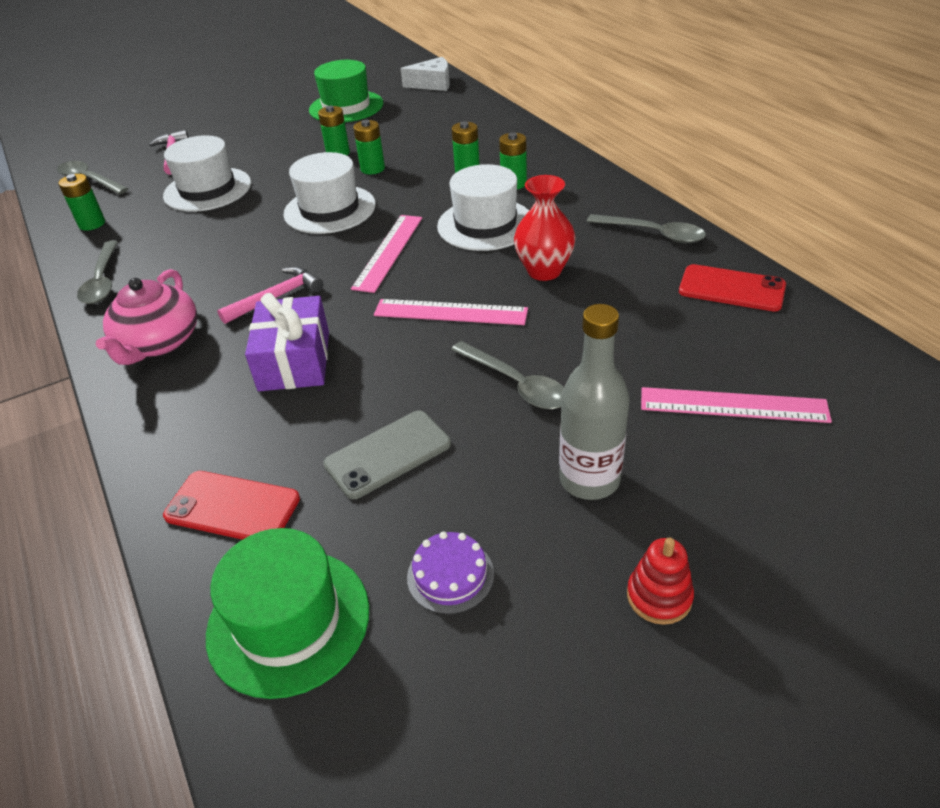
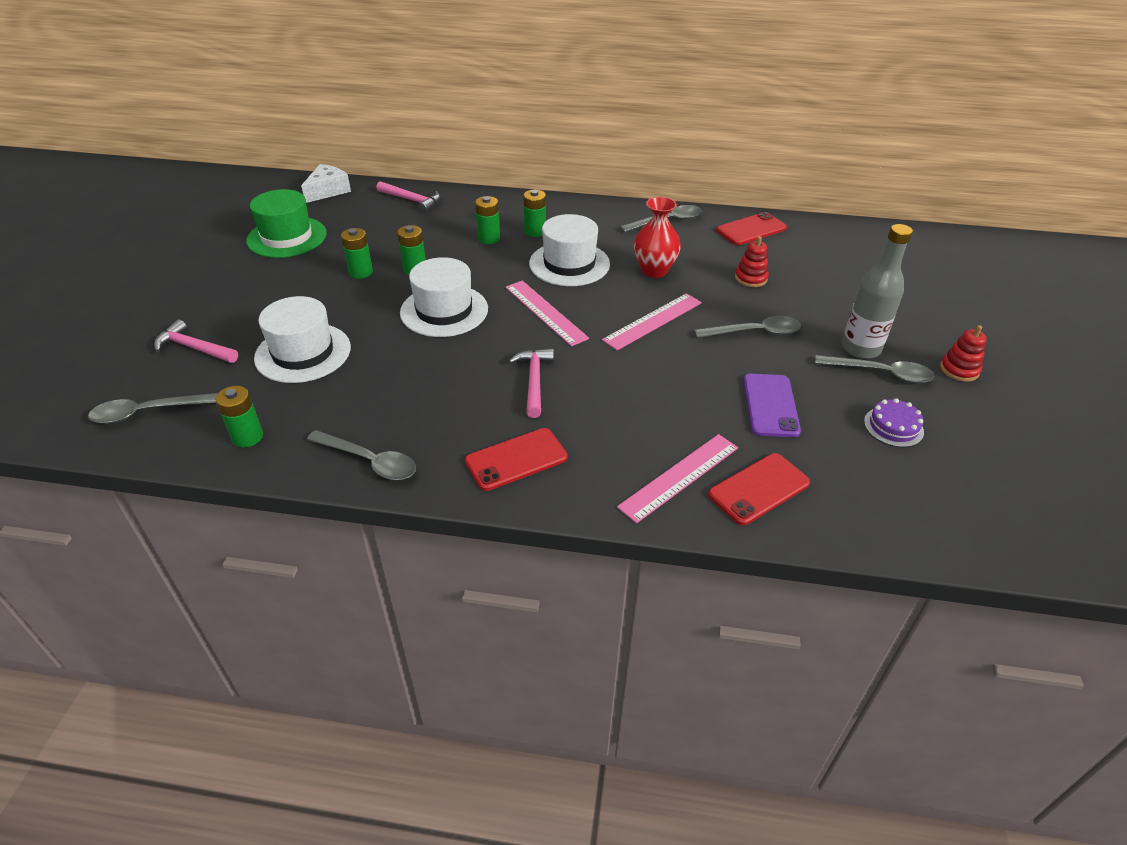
camera: 55 degrees left, 0 degrees up
(158, 342) = (516, 459): pink teapot -> red phone
(288, 621) = (882, 501): green hat -> none
(294, 361) = (626, 403): purple gift -> none
(388, 454) = (770, 405): grey phone -> purple phone
(473, 115) = (412, 200): none -> pink hammer
(555, 519) = (880, 373): none -> grey spoon
(623, 334) = (751, 278): none -> red stacking toy
(733, 405) = (846, 280): pink ruler -> pink ruler (679, 477)

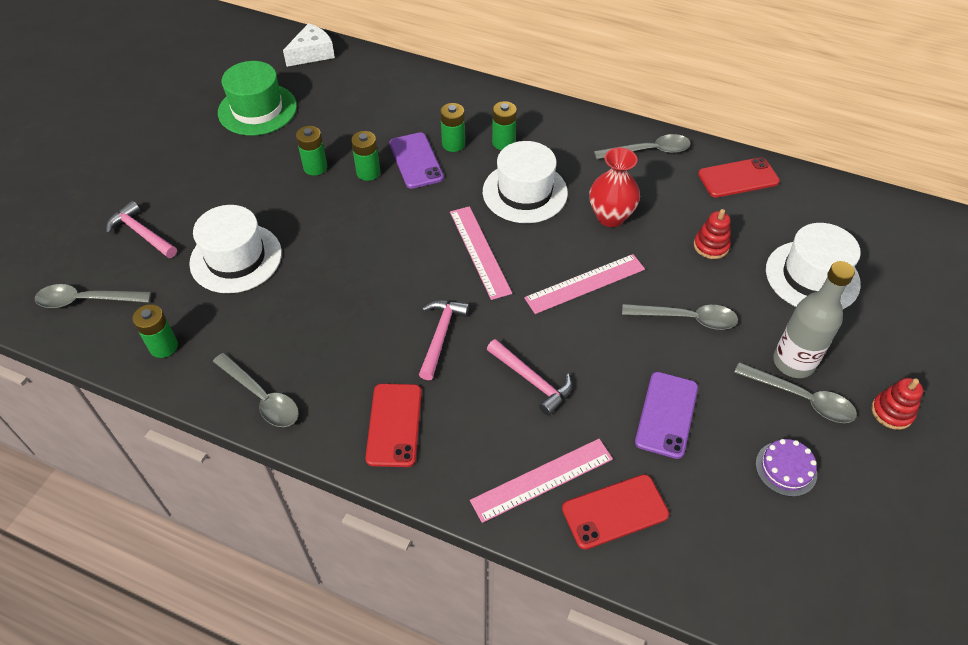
camera: 15 degrees right, 10 degrees up
(412, 200) = (391, 79): pink hammer -> pink hammer (531, 380)
(444, 311) = (381, 231): white hat -> white hat (812, 276)
(458, 255) = (416, 161): none -> purple phone
(516, 459) = (394, 425): red phone -> red phone turned 75 degrees counterclockwise

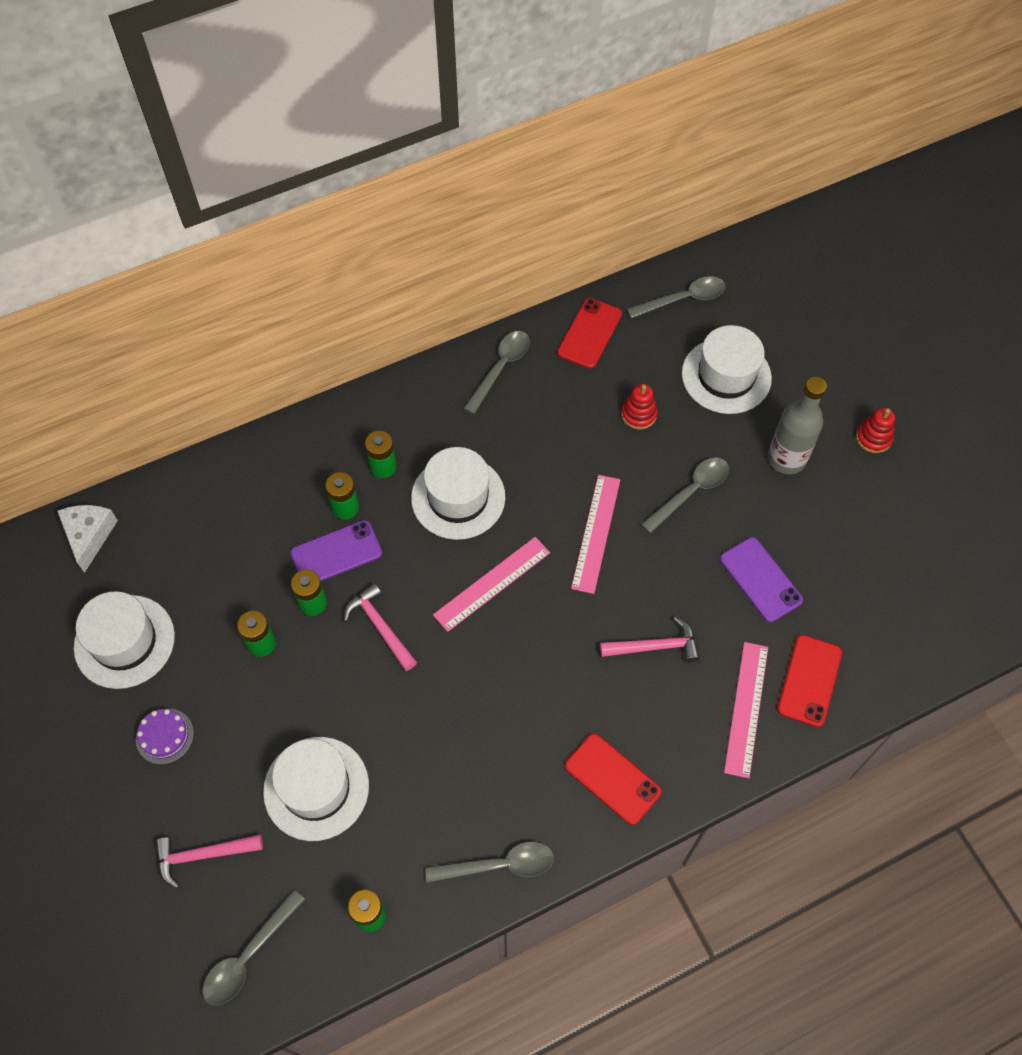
camera: 50 degrees left, 10 degrees up
(257, 109) = (124, 641): green hat -> white hat
(416, 161) = (336, 553): purple phone -> purple phone turned 45 degrees counterclockwise
(440, 336) = (554, 680): pink hammer -> pink hammer (380, 627)
(479, 251) = (492, 583): pink ruler -> pink ruler turned 60 degrees counterclockwise
(610, 217) = (545, 457): red vase -> none
(786, 468) = (862, 543): purple cake -> purple cake (164, 736)
(801, 398) = (819, 482): grey spoon -> grey spoon (683, 299)

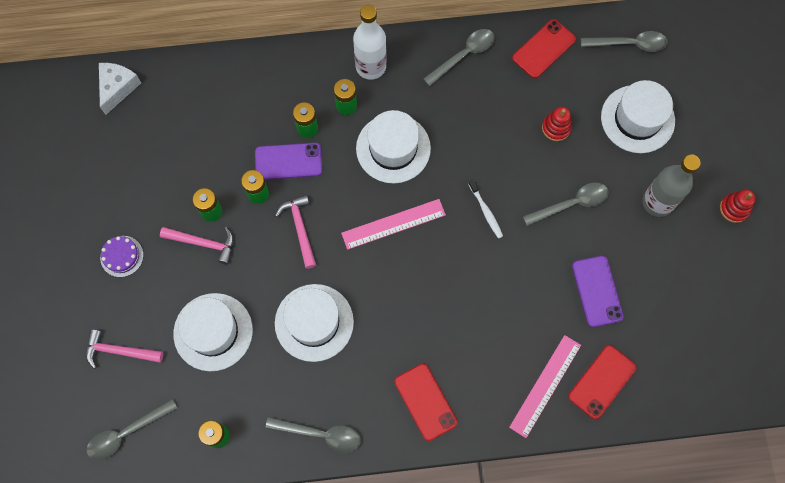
camera: 20 degrees right, 10 degrees up
(124, 641) = (117, 176): white hat -> white hat (314, 322)
(396, 414) = (371, 66): none -> white bottle
(596, 533) = (486, 211): pink ruler -> white toothbrush
(654, 646) = (495, 314): pink hammer -> pink hammer (203, 243)

